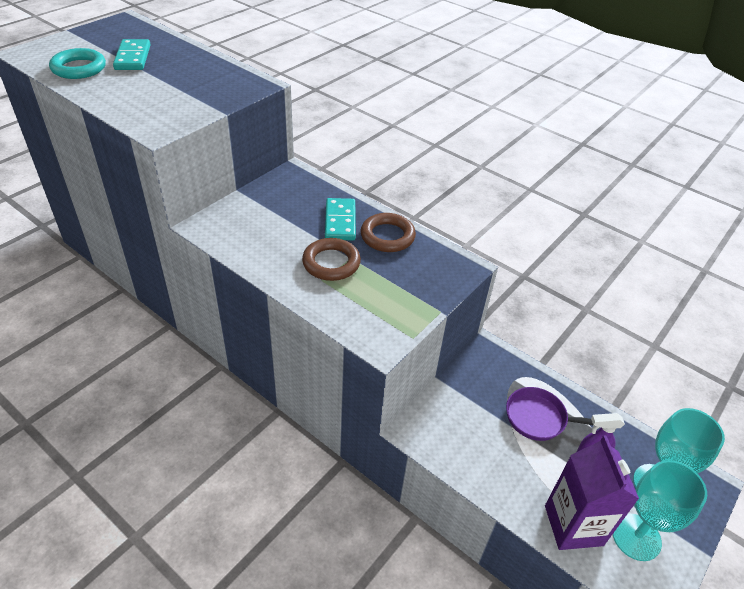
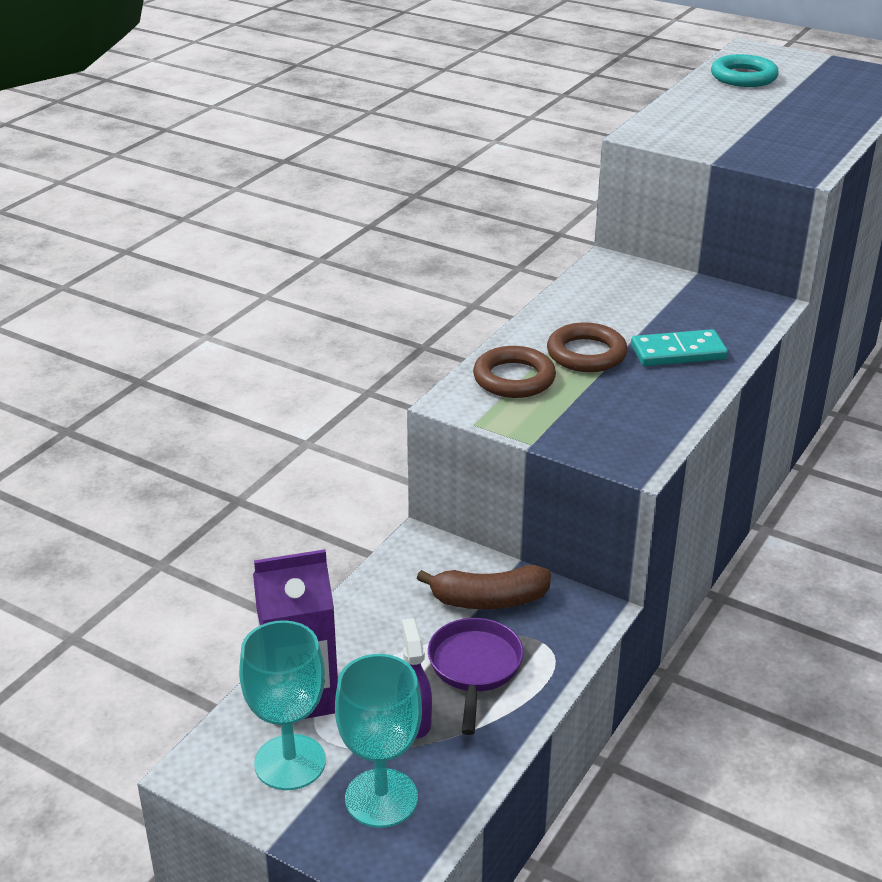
camera: 85 degrees right, 10 degrees down
(133, 57) = (799, 96): turquoise domino -> none
(387, 236) = (668, 392): brown ring -> brown ring (514, 378)
(476, 400) = (489, 600): none -> brown banana

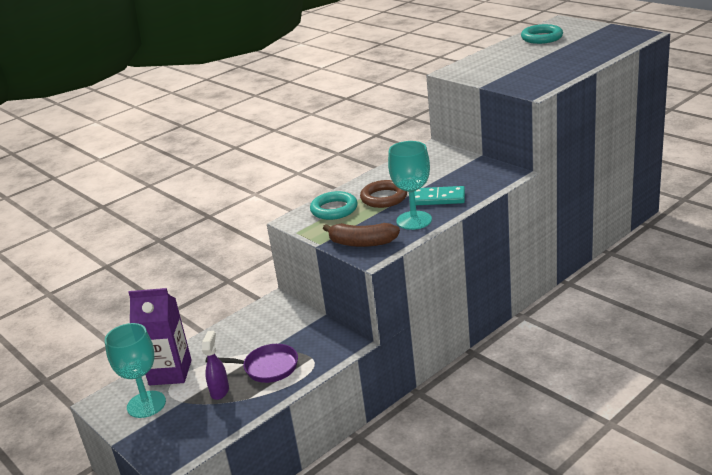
camera: 20 degrees right, 5 degrees down
(381, 798) = (181, 427): turquoise goblet -> turquoise goblet (414, 220)
(474, 668) = (267, 368): purple pan -> purple pan turned 75 degrees clockwise
(489, 600) = (295, 333): brown banana -> brown banana (362, 243)
(514, 378) = (334, 209): brown ring -> turquoise ring

